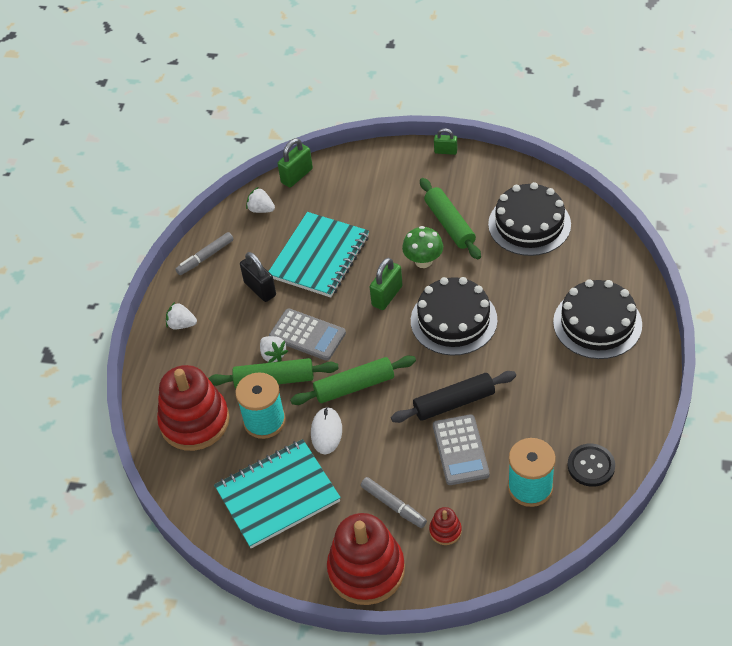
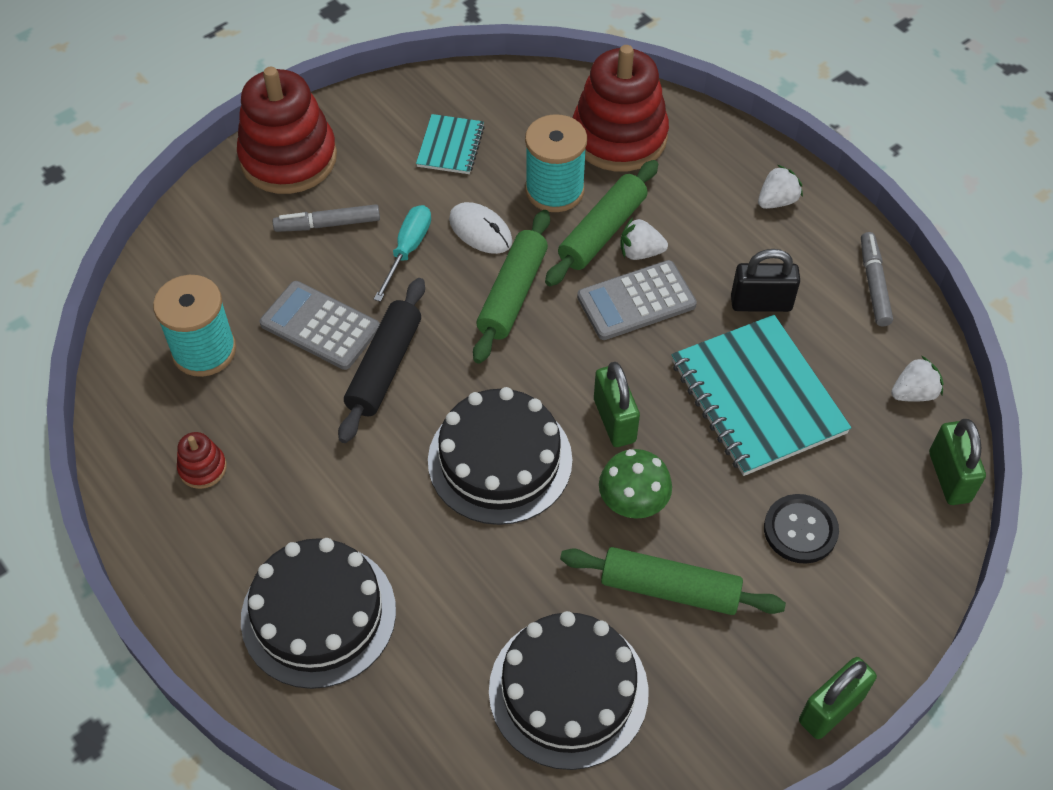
camera: 125 degrees right, 5 degrees up
(277, 495) = (450, 146): turquoise notebook -> turquoise notebook, size x0.51
(372, 453) = (408, 250): none -> turquoise screwdriver
(445, 151) = (831, 709): green padlock -> green padlock, size x1.56
(445, 531) = (250, 244): red stacking toy -> red stacking toy (202, 468)
(591, 466) = (157, 426): black button -> black button (800, 530)

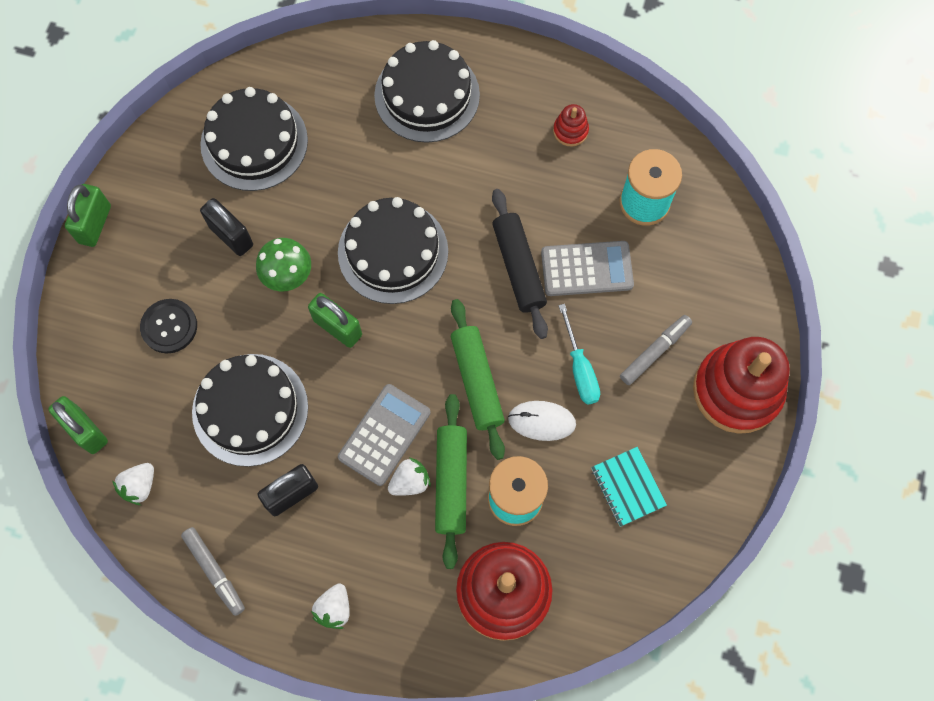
camera: 145 degrees right, 15 degrees up
(669, 589) = (231, 236): green rolling pin -> black padlock
(757, 397) = (250, 409): turquoise notebook -> black cake

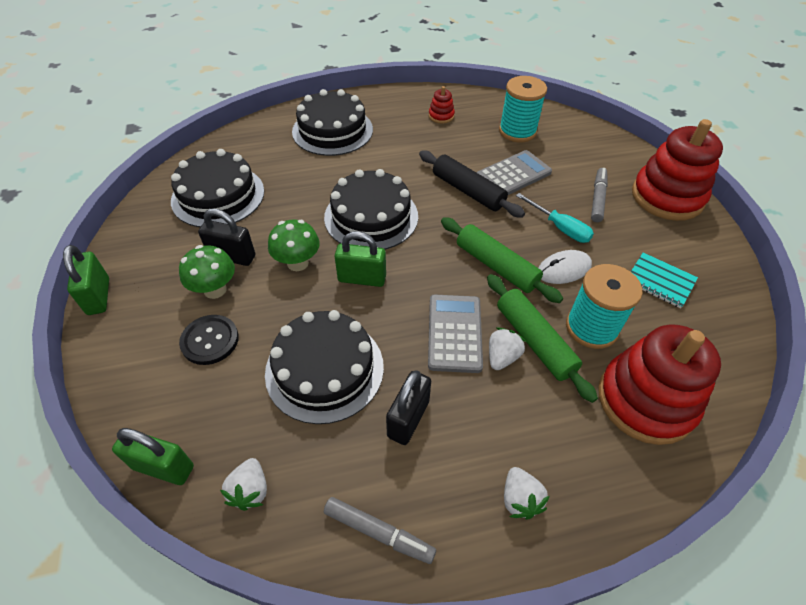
camera: 30 degrees left, 20 degrees down
(198, 270) = (215, 290): none -> green mushroom

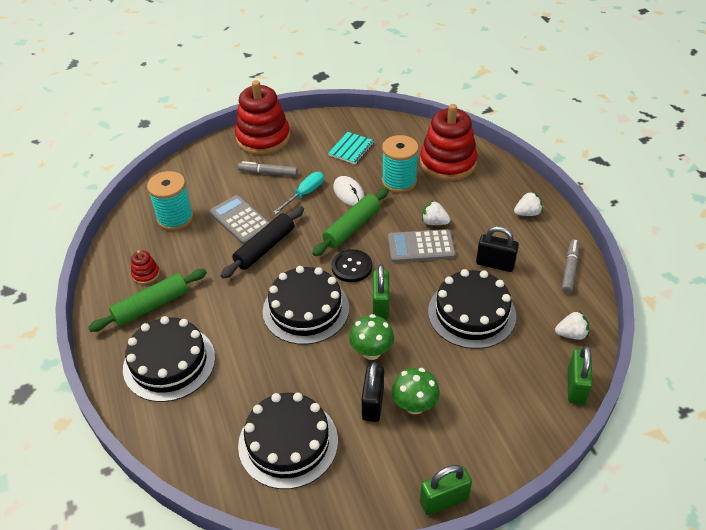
camera: 95 degrees left, 5 degrees down
(210, 340) = (467, 392): black button -> black button (351, 267)
(534, 341) = (417, 207): green rolling pin -> green rolling pin (151, 306)

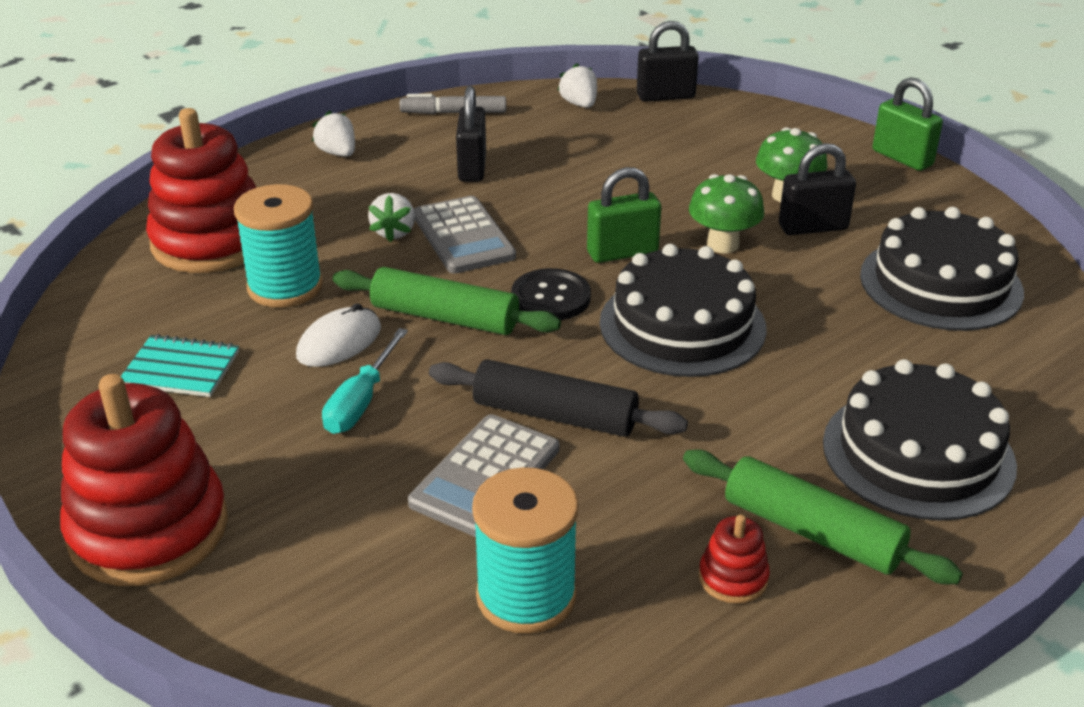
camera: 110 degrees left, 10 degrees down
(268, 173) = (298, 479): grey marker -> none
(304, 194) = (361, 401): turquoise screwdriver -> turquoise screwdriver turned 90 degrees counterclockwise
(471, 313) = (588, 174): black cake -> none
(576, 387) = (665, 96): green padlock -> black padlock

